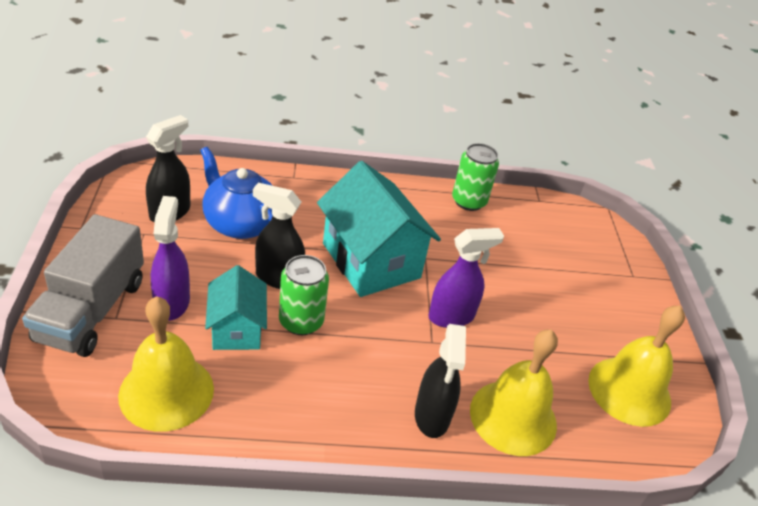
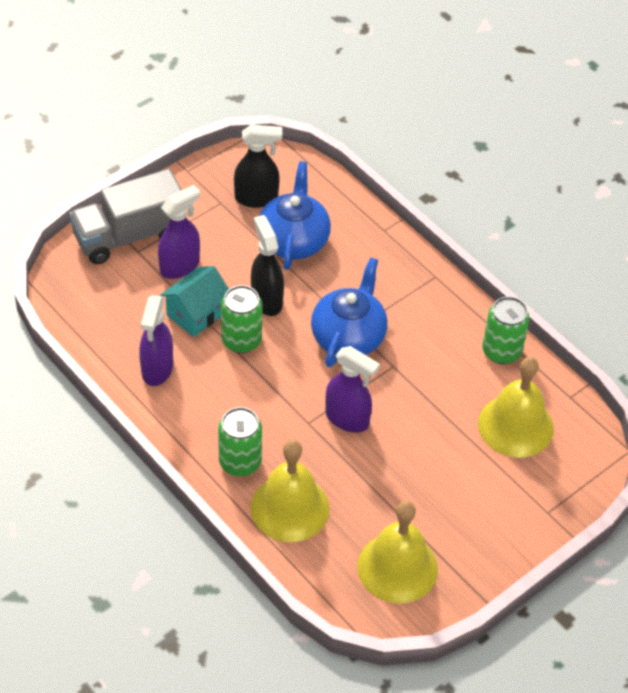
camera: 55 degrees right, 10 degrees up
(166, 392) = (112, 319): yellow bell -> yellow bell (515, 426)
(264, 400) = (157, 369): none -> purple spray bottle
(371, 260) = (348, 337): turquoise house -> blue teapot
(432, 416) = (240, 462): black spray bottle -> green can

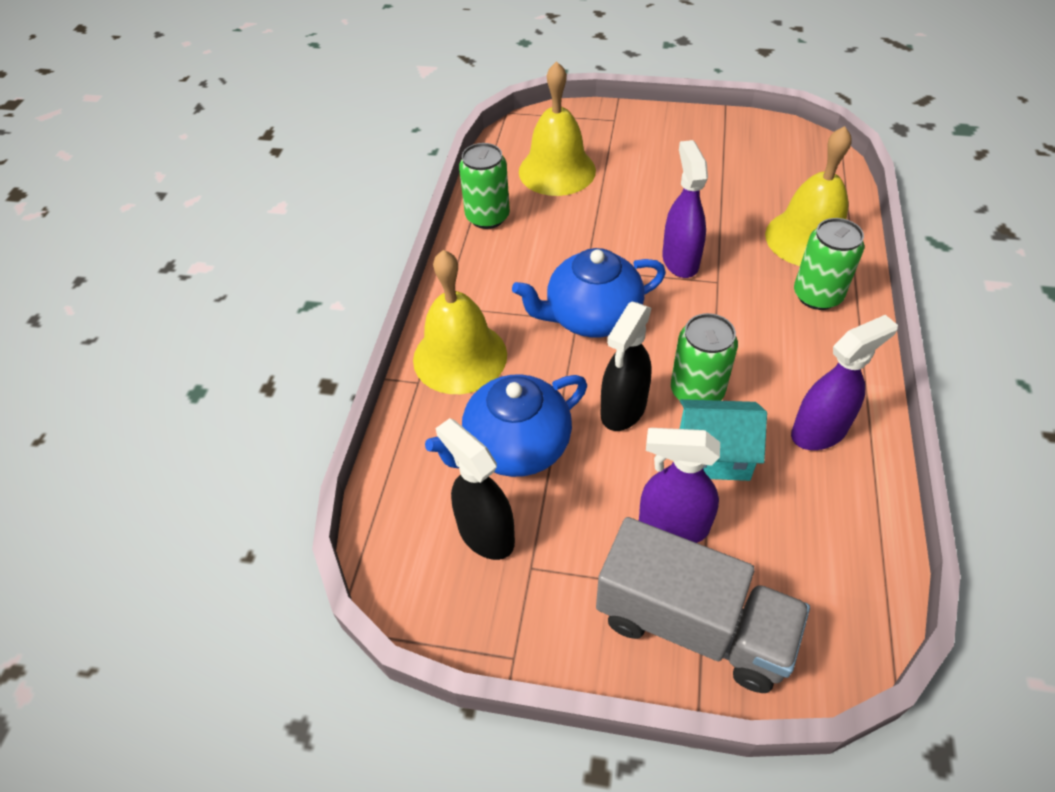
camera: 125 degrees left, 0 degrees up
(397, 567) = (765, 157): yellow bell -> yellow bell (460, 357)

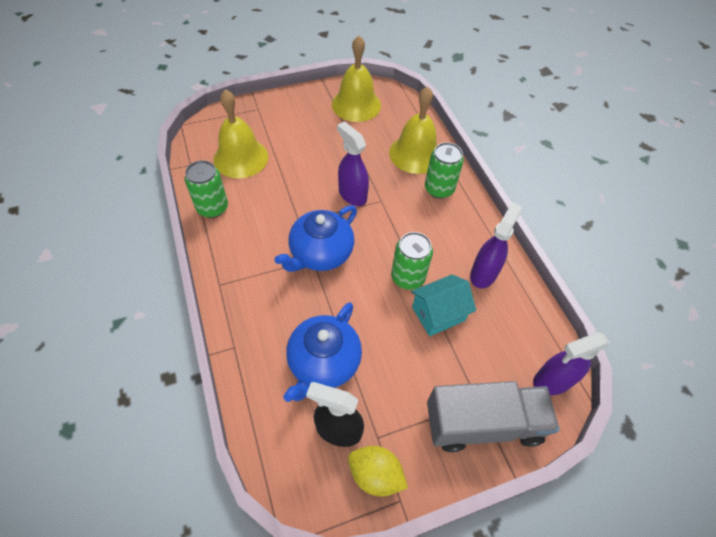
camera: 35 degrees left, 5 degrees up
(460, 357) = (252, 316): yellow bell -> yellow bell (356, 104)
(500, 610) = (375, 475): none -> yellow lemon
(623, 409) = (373, 308): black spray bottle -> none
(672, 526) = (440, 369): purple spray bottle -> purple spray bottle (552, 381)

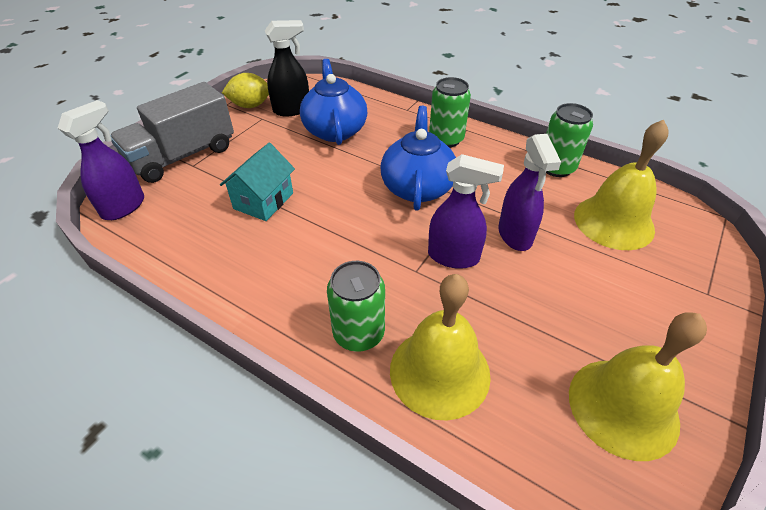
camera: 145 degrees right, 10 degrees down
(408, 277) = (316, 213): green can -> green can (446, 139)
(483, 273) = (234, 259): purple spray bottle -> purple spray bottle (515, 235)

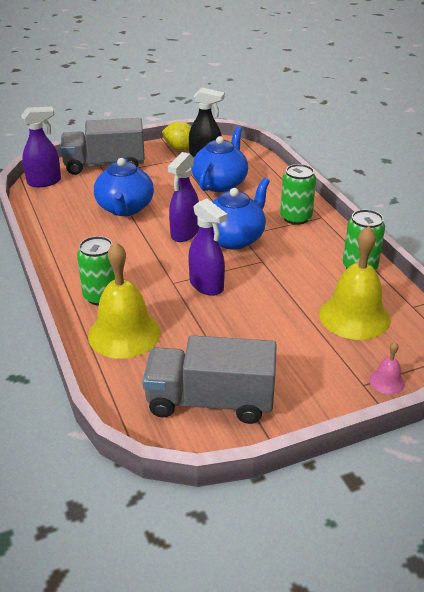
camera: 35 degrees right, 10 degrees down
(263, 201) = (125, 208): turquoise house -> blue teapot
(515, 235) = (266, 292): purple spray bottle -> purple spray bottle (184, 233)
(623, 407) = (210, 401): yellow bell -> grey truck
(719, 279) = (387, 381): none -> pink bell

